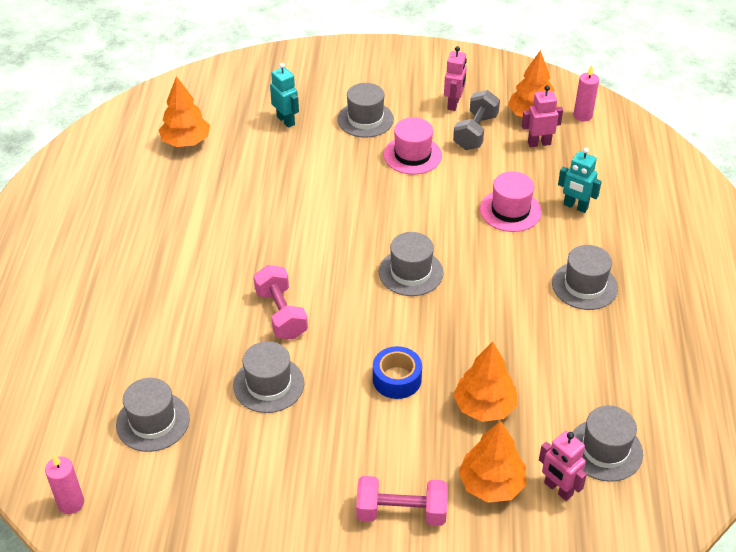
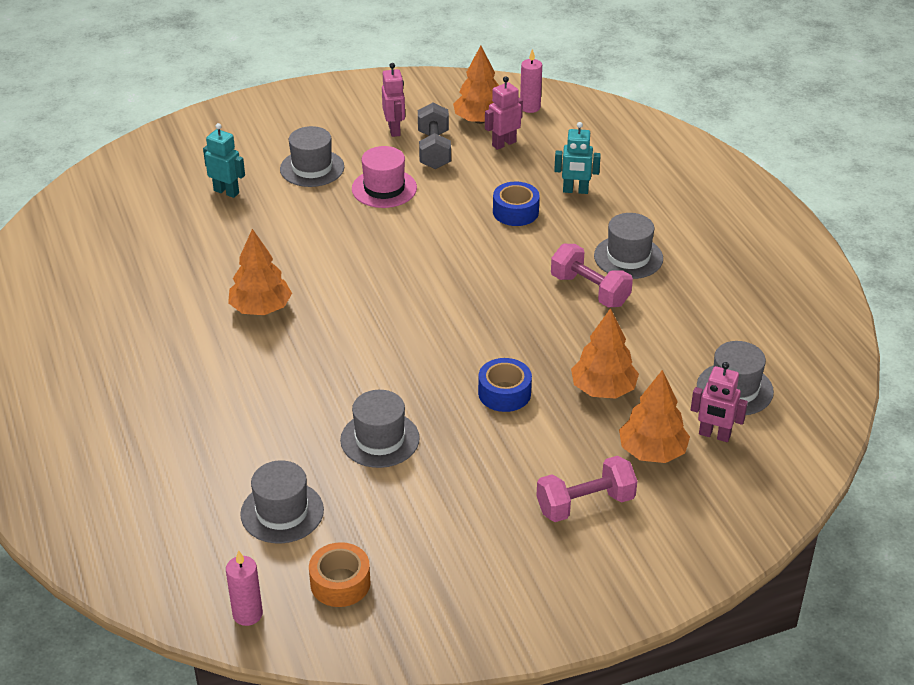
camera: 25 degrees left, 5 degrees down
(157, 504) = (340, 583): none -> orange tape
(186, 142) = (128, 242): orange tree -> orange tree (261, 308)
(281, 314) = (348, 373): pink dumbbell -> pink dumbbell (590, 290)
(410, 272) = (454, 295): grey hat -> none
(510, 210) = (515, 212): pink hat -> blue tape

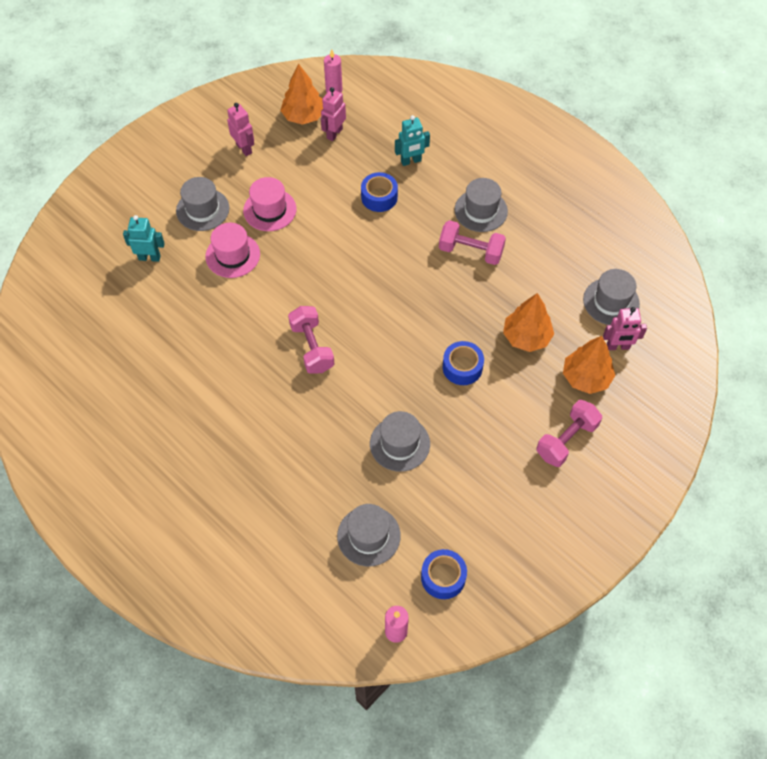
camera: 25 degrees left, 20 degrees up
(261, 308) = (245, 360): orange tree -> none
(315, 215) = (232, 255): none -> pink hat
(340, 583) = (443, 577): orange tape -> blue tape
(343, 320) = (312, 347): none -> pink dumbbell
(434, 150) = (286, 158): grey dumbbell -> none

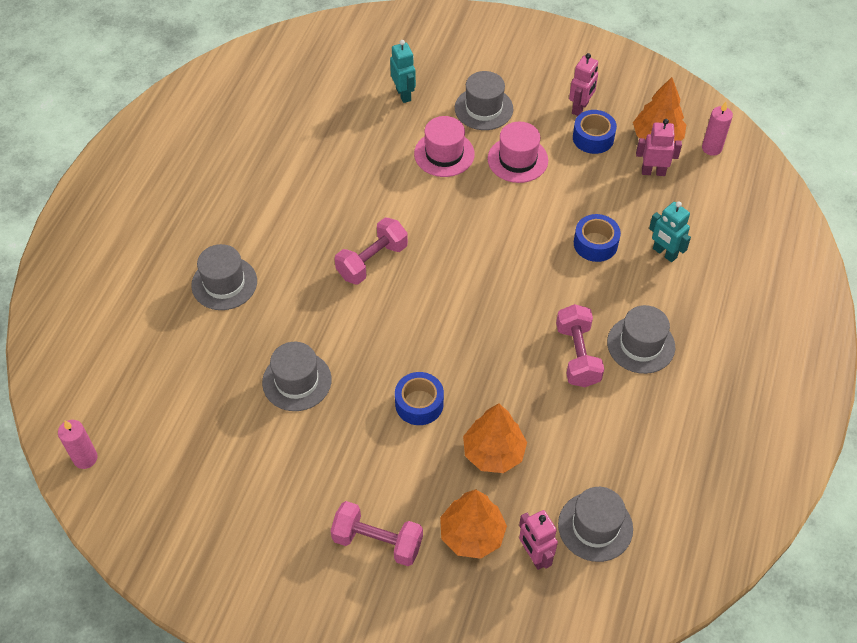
camera: 65 degrees right, 5 degrees down
(368, 536) = (180, 394): grey hat -> grey hat (224, 283)
(443, 577) = (160, 478): blue tape -> blue tape (593, 138)

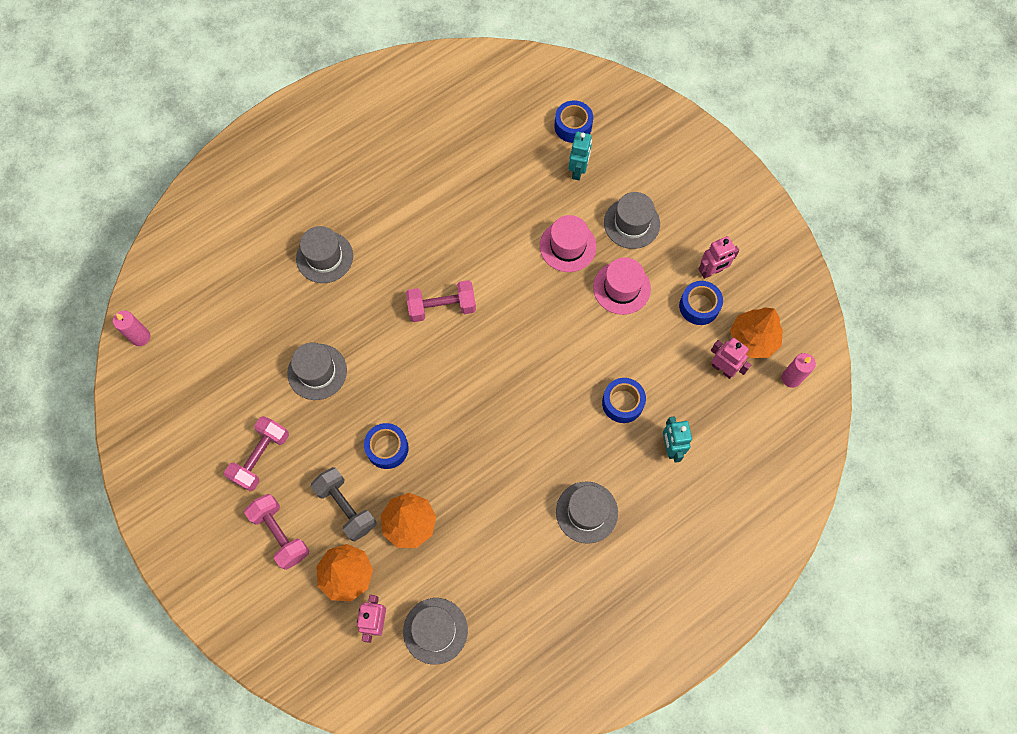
camera: 35 degrees right, 15 degrees up
(370, 64) = (573, 126): none -> blue tape
(422, 477) = (346, 507): none -> grey dumbbell
(577, 355) = (531, 488): pink dumbbell -> pink dumbbell (261, 457)

